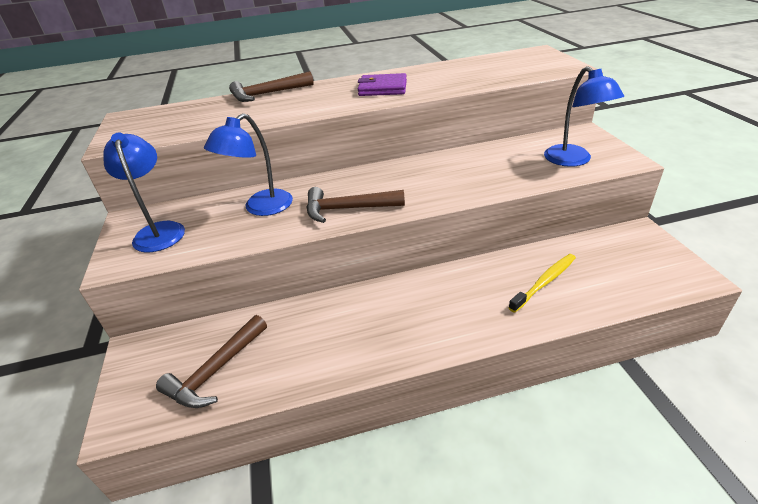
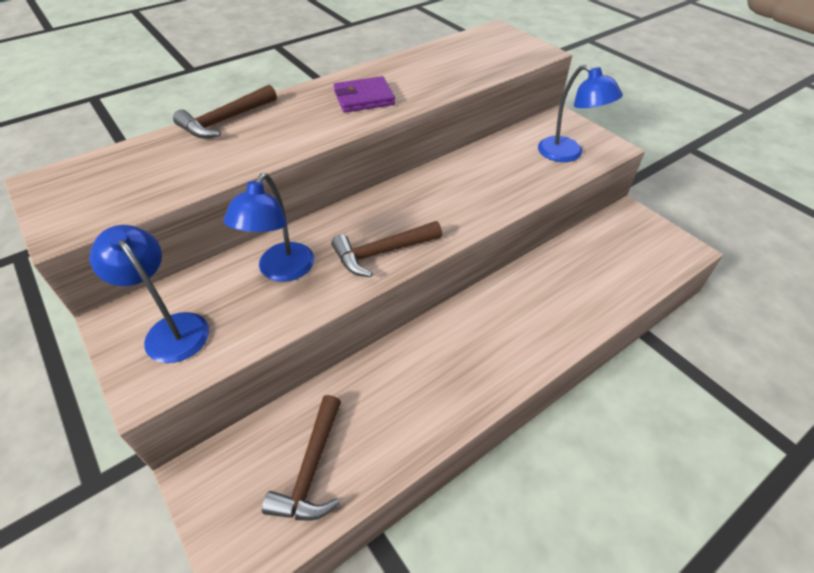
camera: 25 degrees left, 10 degrees up
(545, 282) = (575, 283): yellow toothbrush -> none

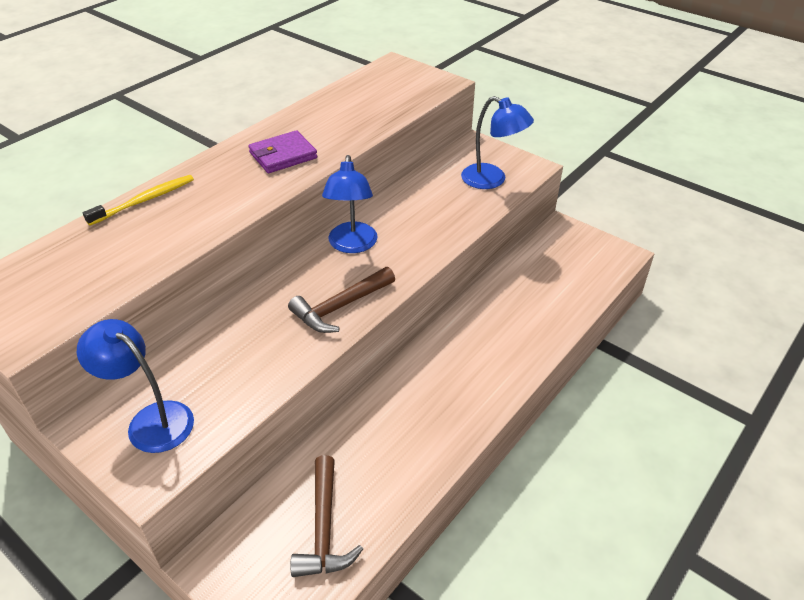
camera: 15 degrees left, 5 degrees down
(225, 121) = (145, 200): brown hammer -> yellow toothbrush
(281, 271) = (244, 343): blue lamp -> blue lamp (352, 245)

